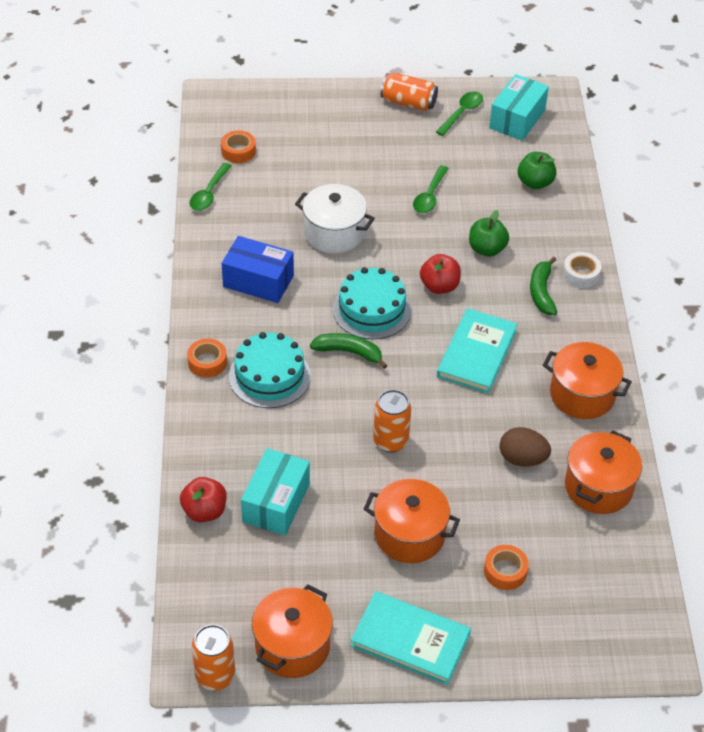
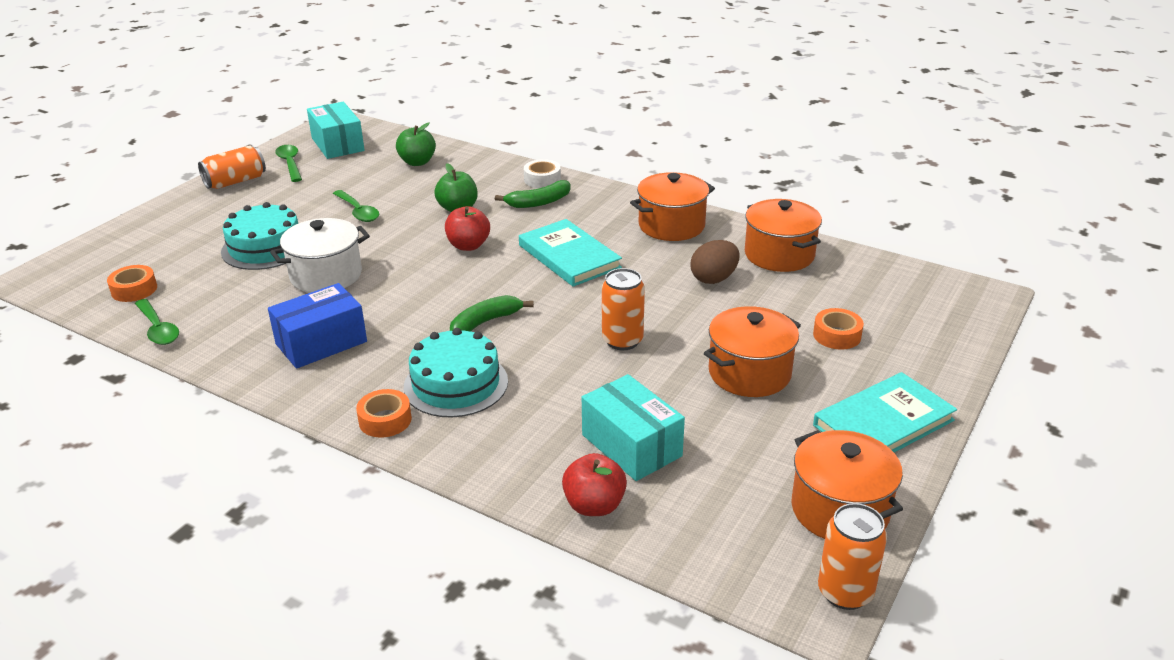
camera: 55 degrees left, 15 degrees down
(371, 309) = (448, 290): turquoise cake -> turquoise cake (265, 247)
(541, 292) = (539, 202): green banana -> green banana turned 60 degrees counterclockwise

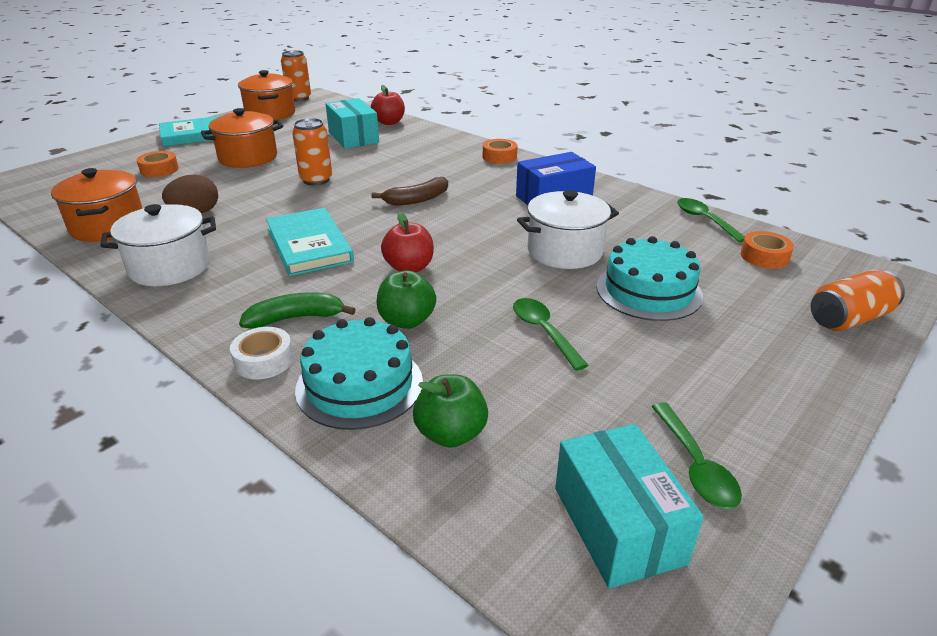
camera: 170 degrees left, 0 degrees up
(235, 181) = (772, 424): orange can -> orange can (849, 318)
(456, 384) = (450, 168): turquoise cake -> turquoise cake (359, 385)
(484, 323) = (417, 199): green banana -> brown banana
(671, 226) = (170, 267): orange pot -> white pot

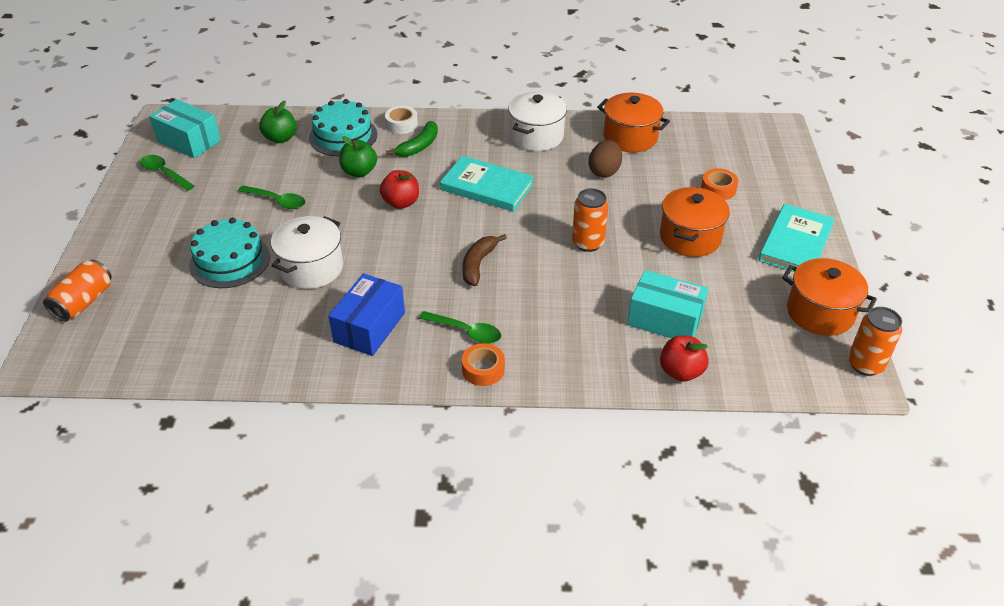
camera: 140 degrees right, 10 degrees up
(704, 220) = (216, 367): green spoon -> green spoon (466, 331)
(764, 257) = (152, 341): orange tape -> none

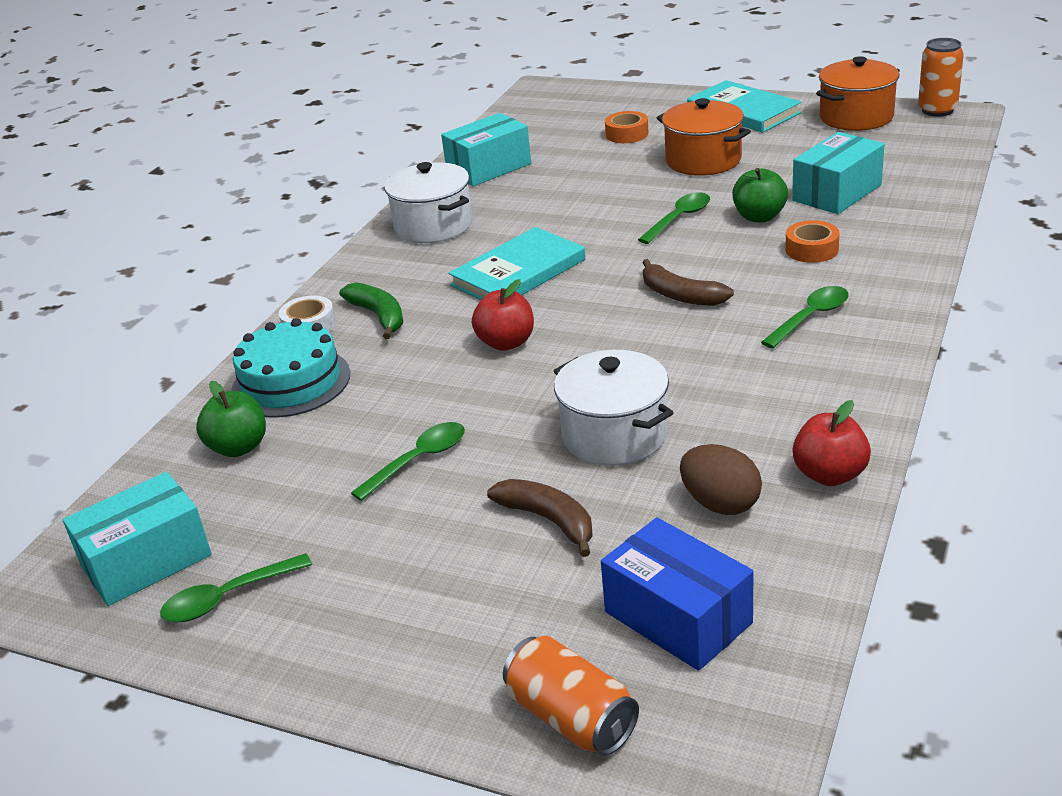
camera: 65 degrees left, 10 degrees down
(230, 261) = (549, 520): turquoise cake -> brown banana
(359, 172) = (401, 374): green apple -> green apple (759, 217)
(369, 327) = (773, 392): blue box -> blue box (678, 617)
(483, 369) = (885, 312): orange tape -> orange tape (811, 249)
(588, 243) = (679, 219): orange can -> green spoon
(604, 171) = (545, 192): brown egg -> brown egg (720, 504)
(630, 137) = (489, 168): orange pot -> turquoise box
(681, 372) = (923, 196): red apple -> red apple (829, 475)

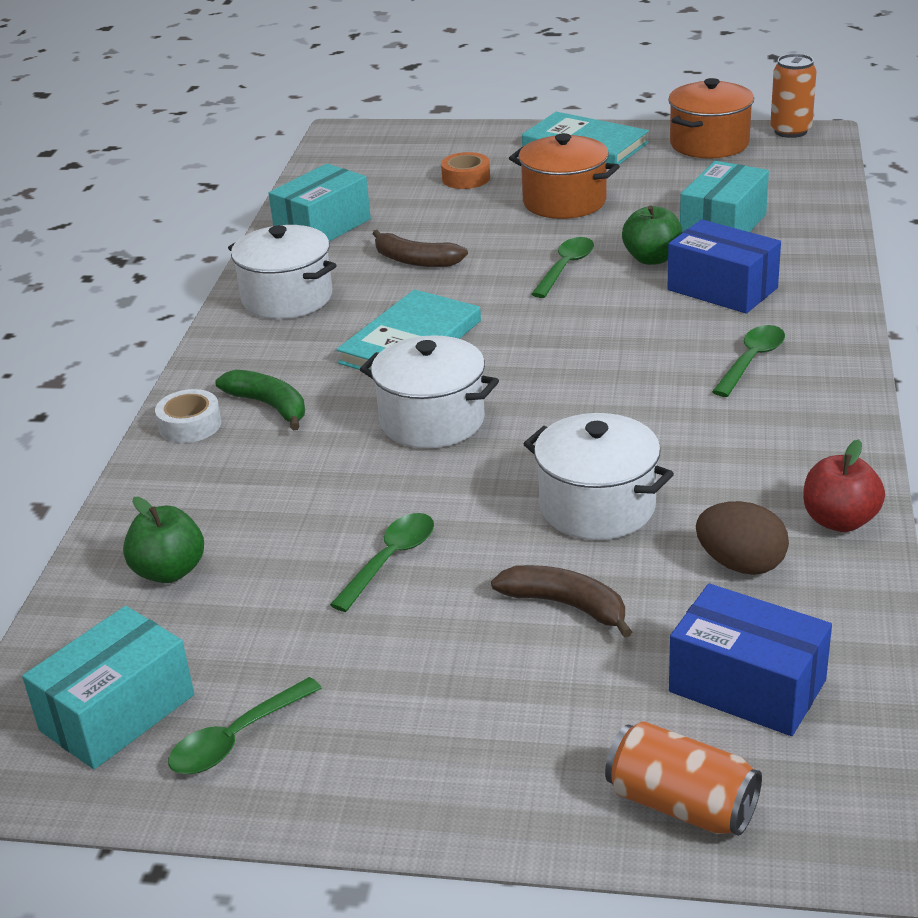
camera: 15 degrees left, 0 degrees up
(291, 382) = (198, 491): turquoise cake -> none
(506, 343) = (432, 421): red apple -> white pot
(680, 295) = (603, 350): brown banana -> brown banana (415, 260)
(811, 249) = (722, 289): orange tape -> blue box

